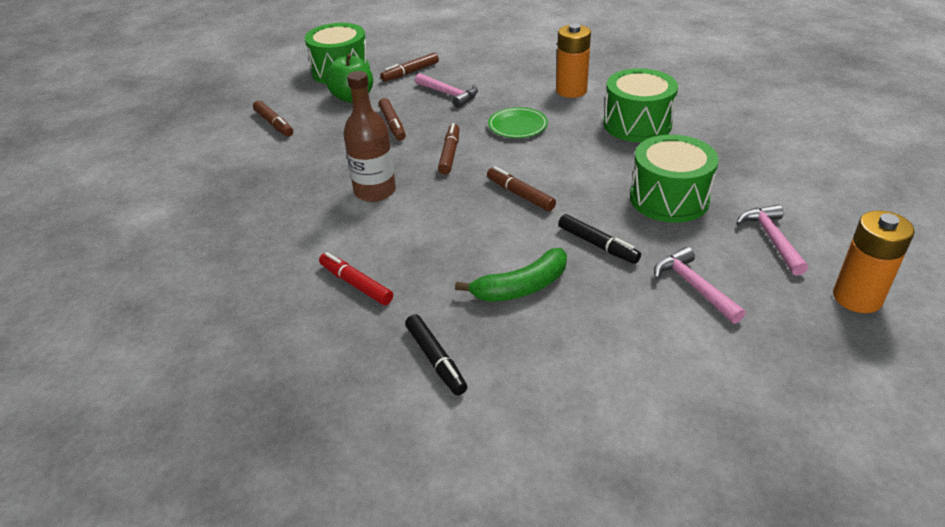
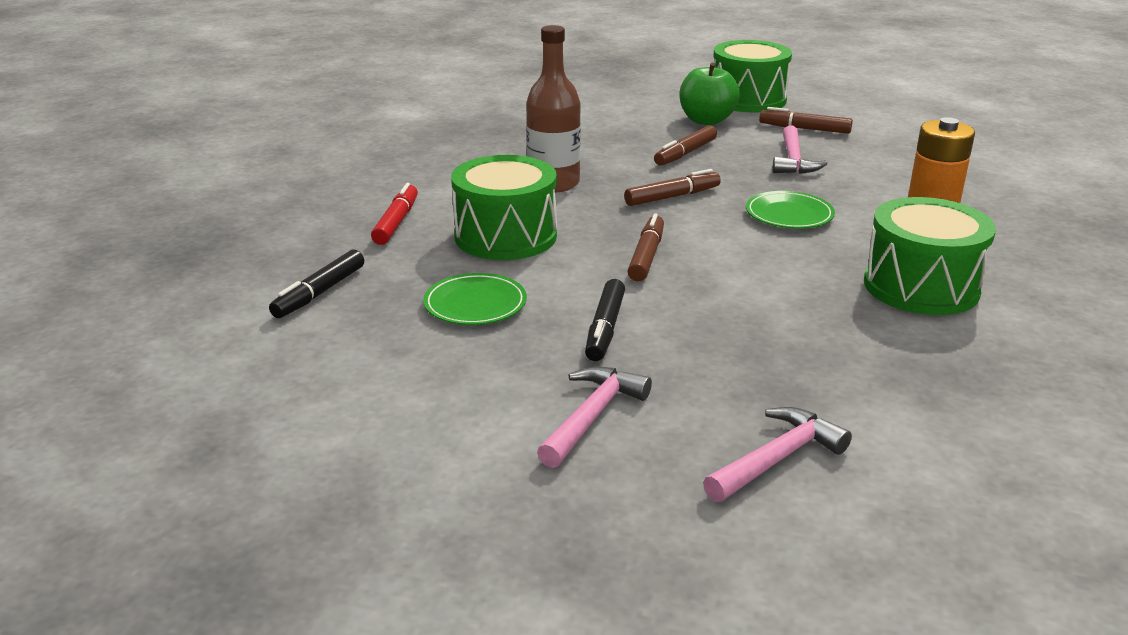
camera: 55 degrees right, 10 degrees down
(274, 124) = (605, 106): brown marker -> none
(521, 287) = (475, 304): green banana -> green plate
(669, 199) = (769, 353): green drum -> green drum (505, 236)
(857, 298) = (716, 569): orange battery -> none

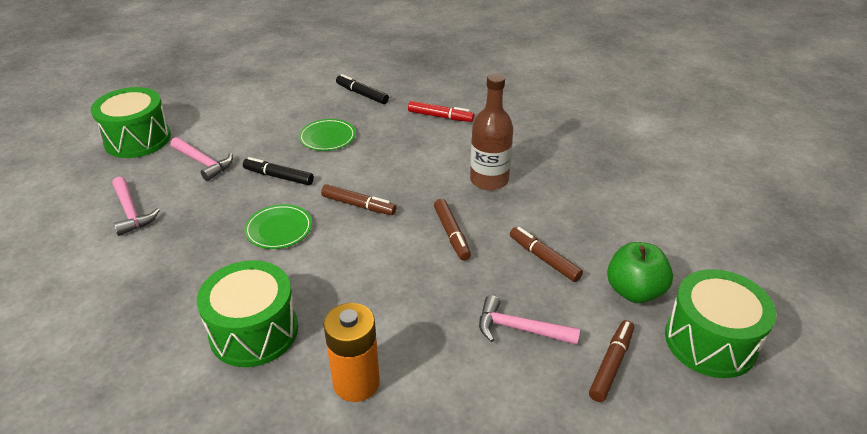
camera: 100 degrees right, 10 degrees up
(505, 236) = (407, 153): green drum -> green drum (137, 139)
(789, 214) = (400, 292): green plate -> green plate (279, 229)

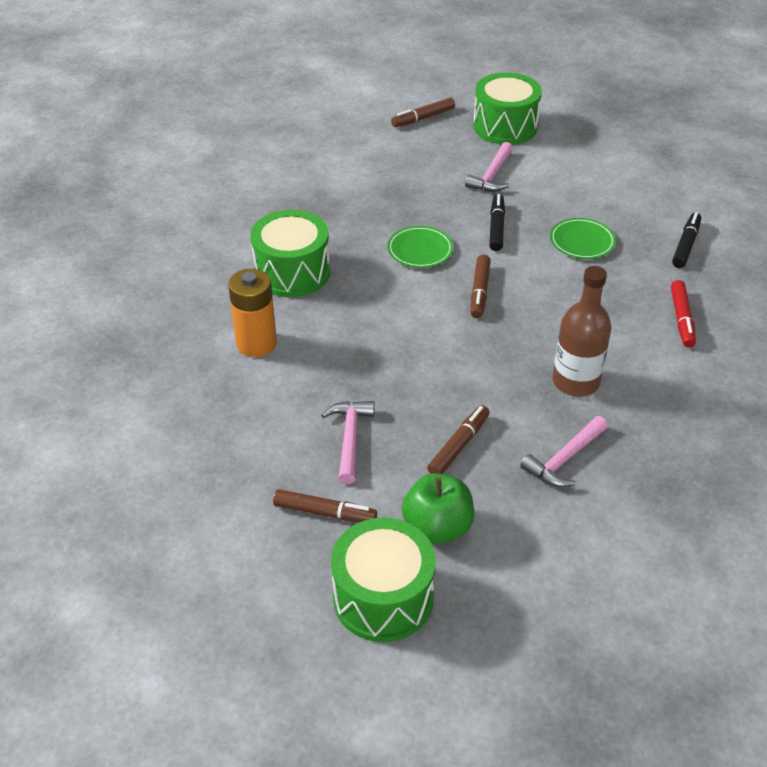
camera: 75 degrees right, 5 degrees up
(131, 212) = (403, 161): pink hammer -> pink hammer (564, 459)
(452, 234) = (466, 367): brown marker -> brown marker (423, 118)

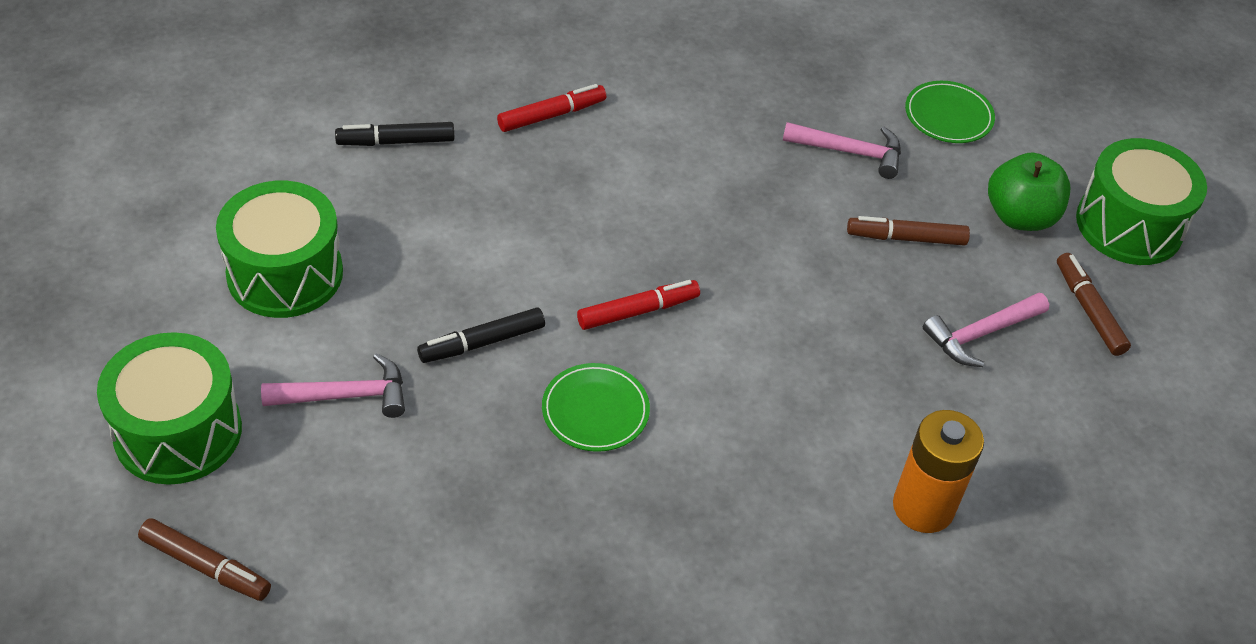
camera: 125 degrees left, 5 degrees up
(292, 272) = (756, 543): green drum -> green drum (285, 273)
(479, 291) = (638, 311): brown marker -> red marker
(575, 382) = (730, 174): brown bottle -> none
(582, 241) = (455, 242): green plate -> green plate (948, 116)

